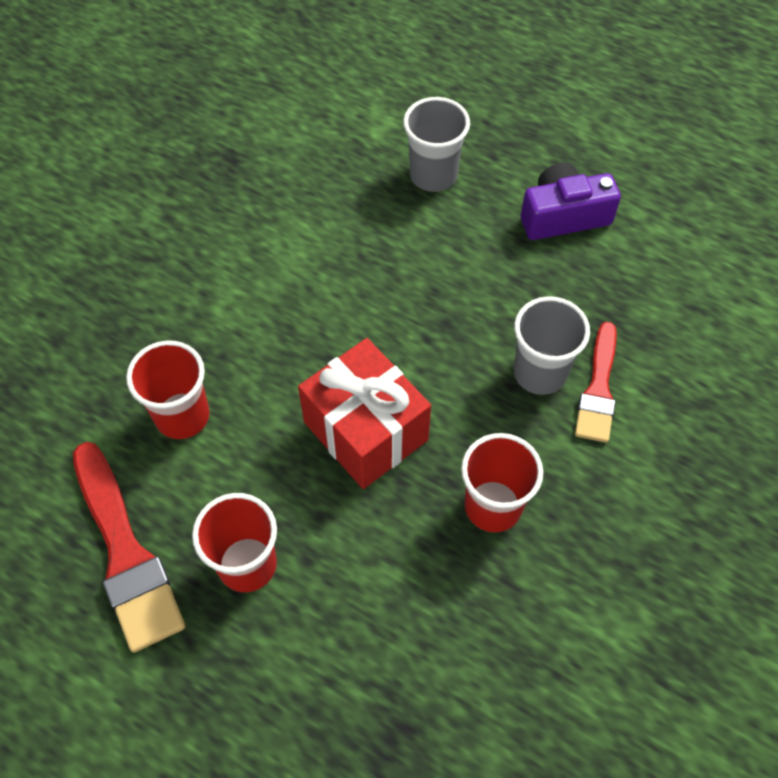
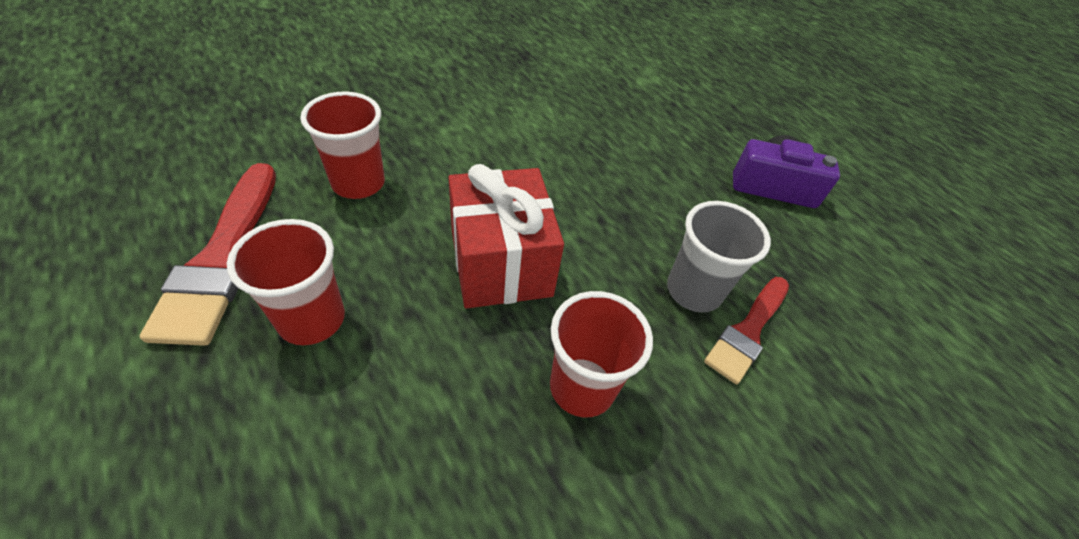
camera: 20 degrees right, 10 degrees down
(433, 175) = (672, 120): grey cup -> none

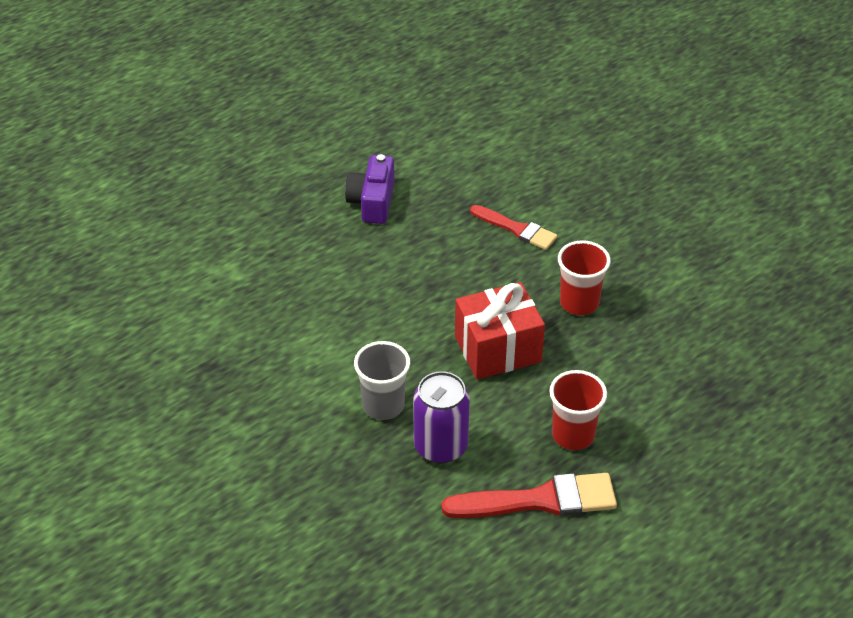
camera: 90 degrees left, 5 degrees down
(358, 183) = (441, 446): red cup -> purple can
(693, 291) = (492, 252): grey cup -> grey cup (383, 405)

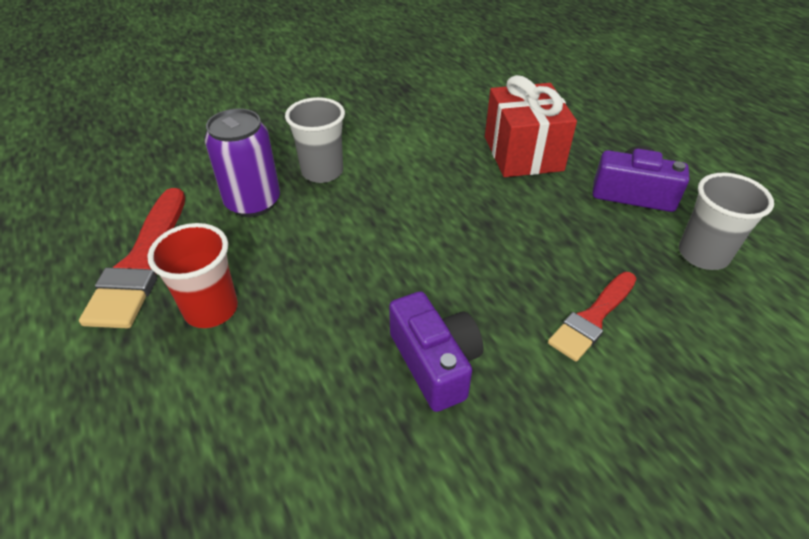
camera: 100 degrees right, 0 degrees up
(438, 172) = (703, 254): none -> grey cup
(497, 349) = (371, 264): red gift -> red gift (523, 153)
(579, 303) = (435, 362): red cup -> purple camera

